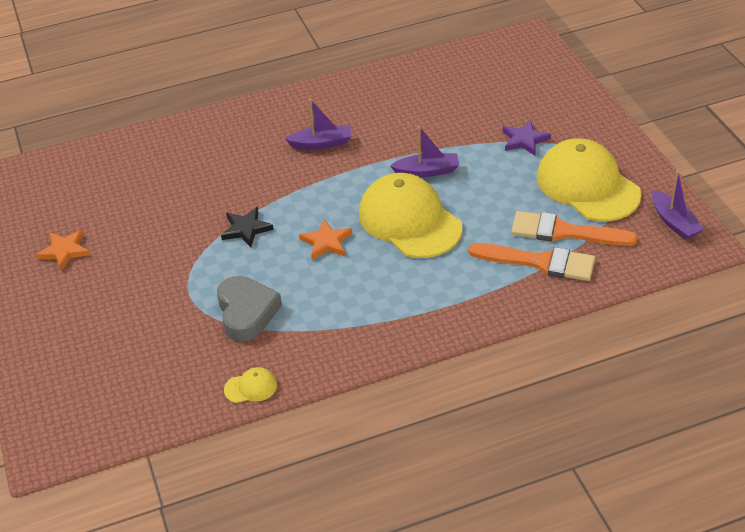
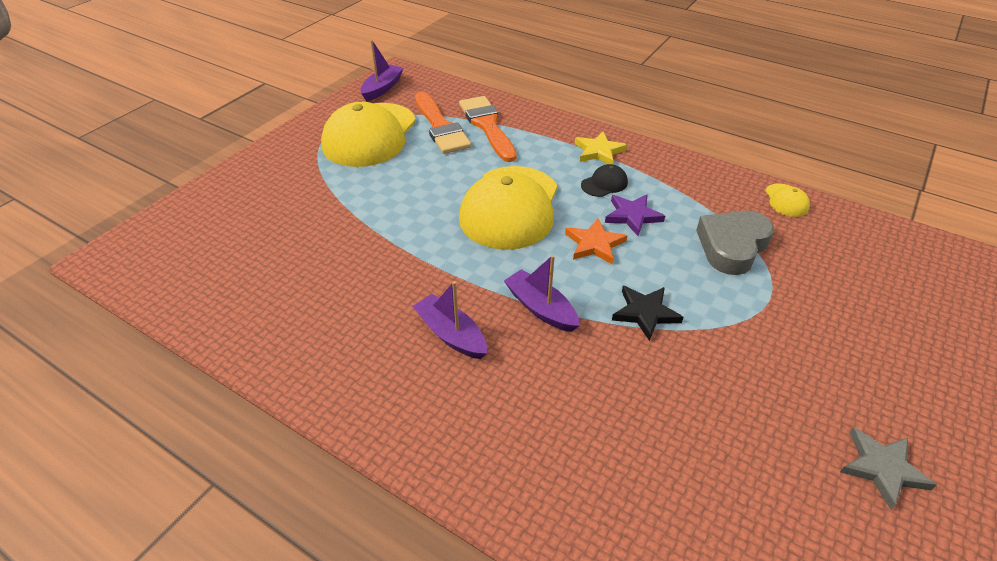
camera: 130 degrees left, 0 degrees up
(64, 251) = (882, 468): orange star -> grey star
(251, 387) = (786, 200): yellow cap -> yellow cap turned 135 degrees counterclockwise
(385, 288) = (604, 183): none -> black cap
(427, 171) = (429, 228): purple boat -> purple boat (540, 308)
(431, 313) = (599, 151): none -> yellow star
(524, 140) = (327, 189): purple star -> purple star (632, 216)

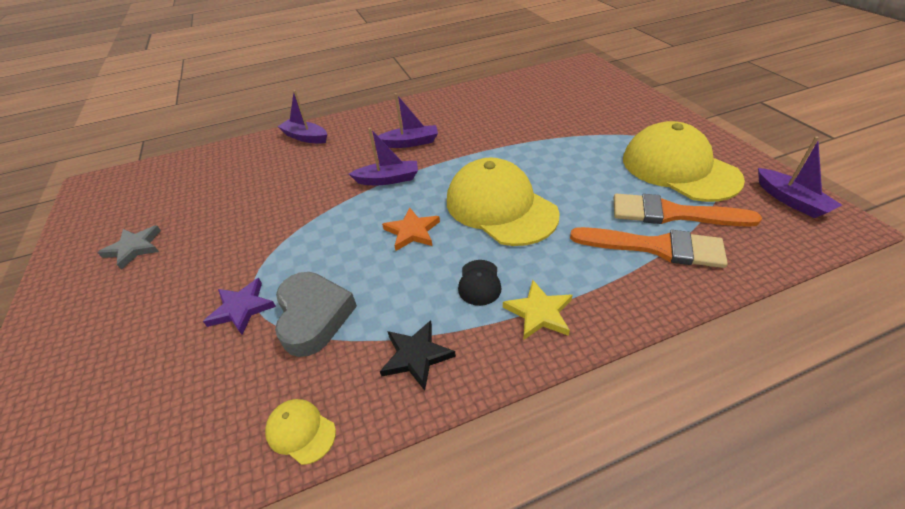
camera: 130 degrees right, 0 degrees up
(530, 487) = (305, 137): none -> purple boat
(632, 216) = (418, 274): purple star -> purple star (241, 308)
(645, 313) = (329, 220): black star -> black star (416, 356)

